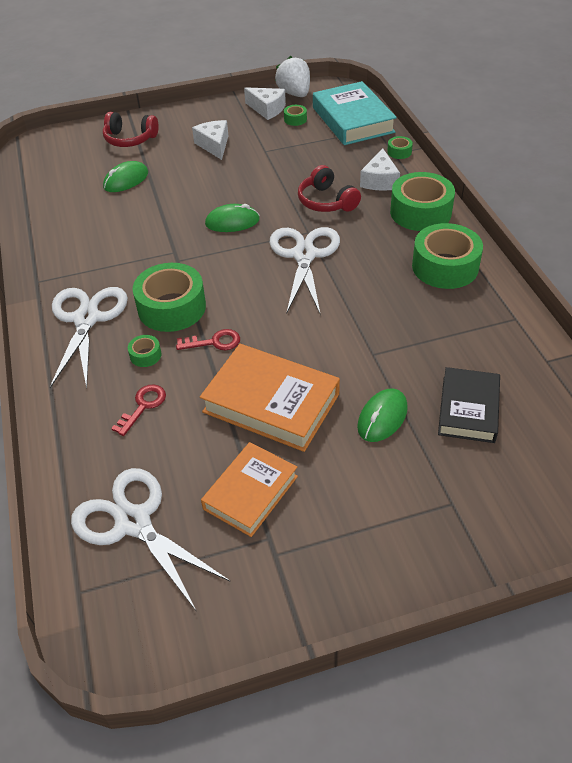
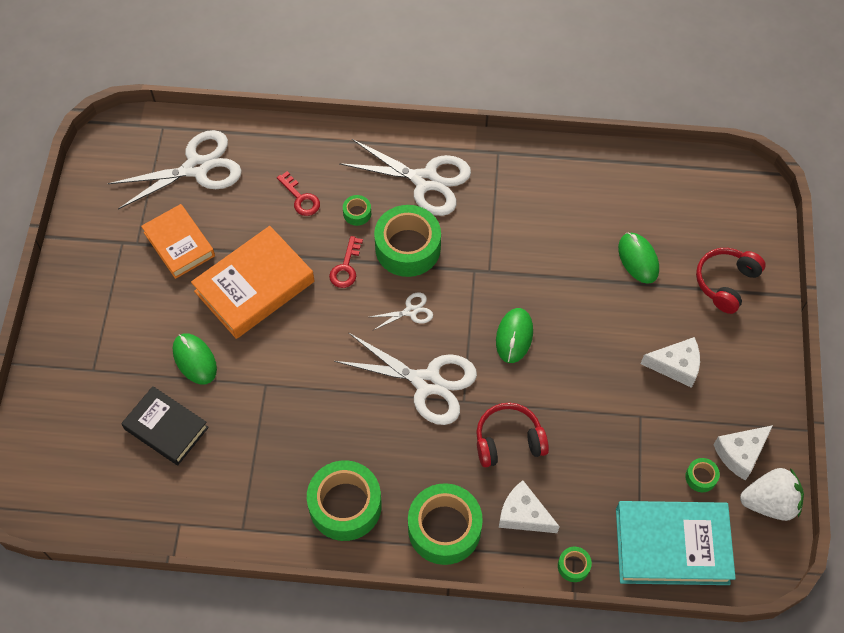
camera: 110 degrees right, 15 degrees up
(240, 285) = (411, 311): none -> white scissors

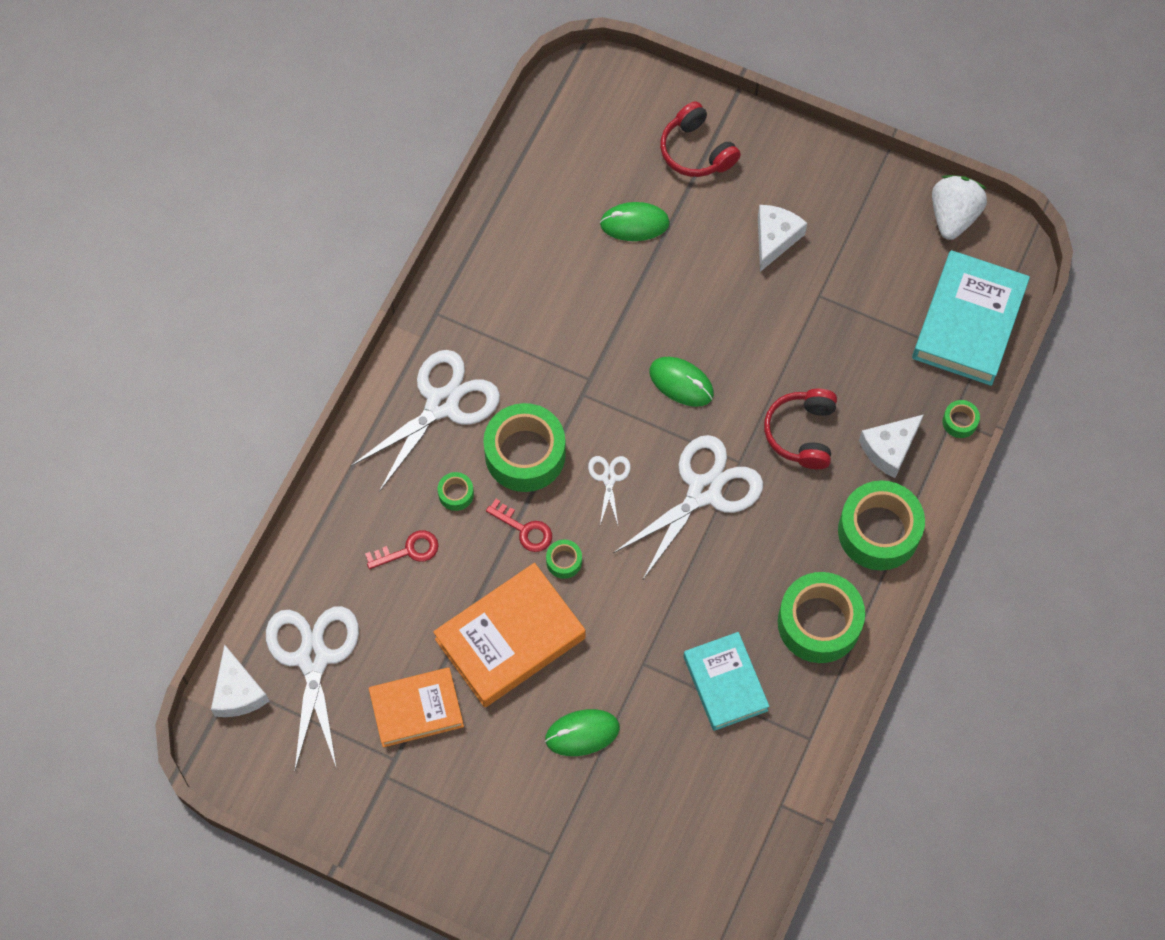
camera: 70 degrees left, 5 degrees up
(166, 428) = (659, 789): black book -> none
(254, 286) = (510, 639): orange book -> orange book turned 75 degrees clockwise
(268, 449) = (725, 683): none -> turquoise book
(701, 477) = (905, 266): green tape -> green tape (564, 561)
(740, 453) = (893, 220): white cheese -> white cheese (238, 692)

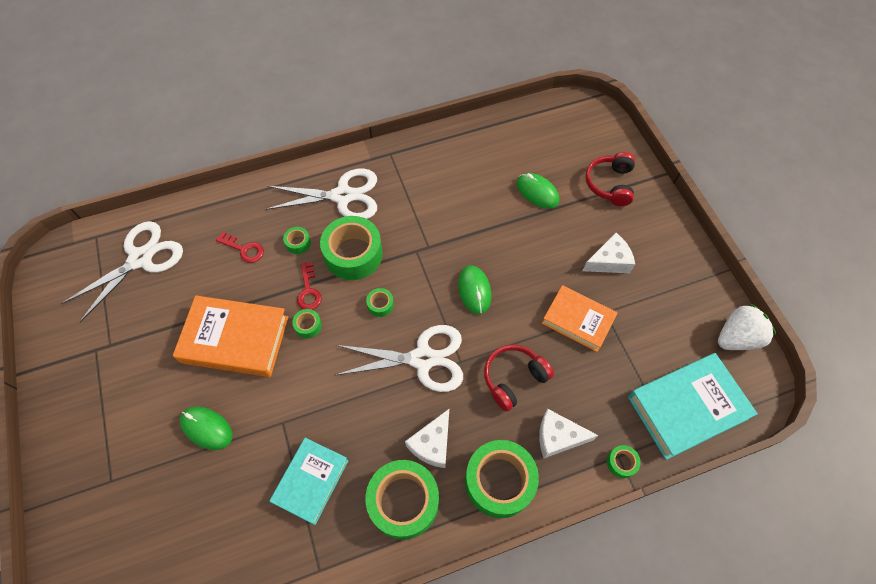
camera: 45 degrees right, 5 degrees down
(238, 692) = (92, 242): white cheese -> white cheese (432, 444)
(416, 709) = (150, 330): orange book -> orange book (578, 320)
(609, 478) = (380, 305): white scissors -> green tape

